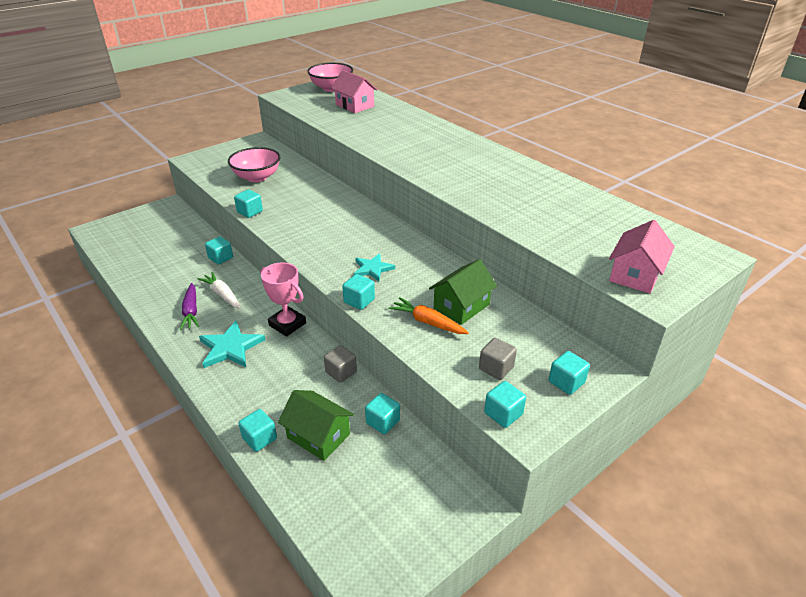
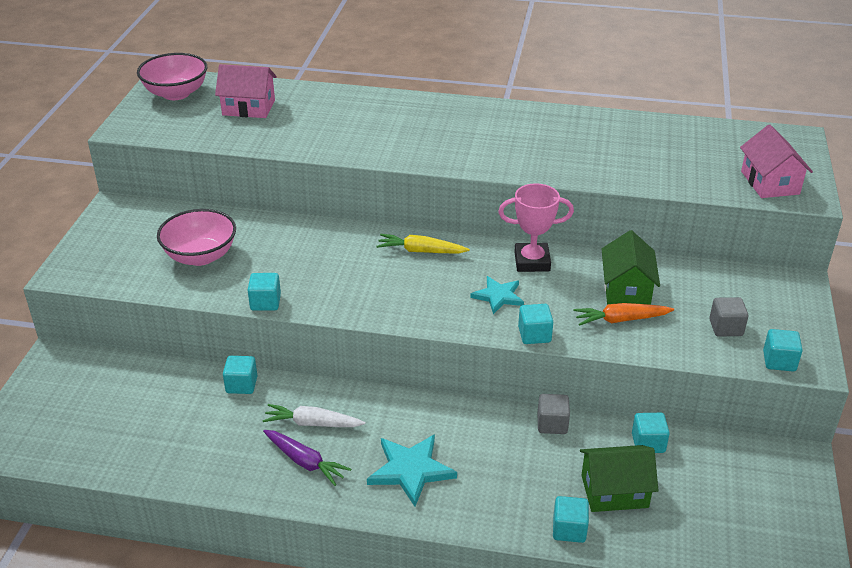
camera: 40 degrees left, 0 degrees up
(287, 324) = (433, 411): pink trophy -> pink trophy (532, 261)
(368, 224) = (421, 251): none -> yellow carrot
(566, 382) = (785, 308): turquoise cube -> none

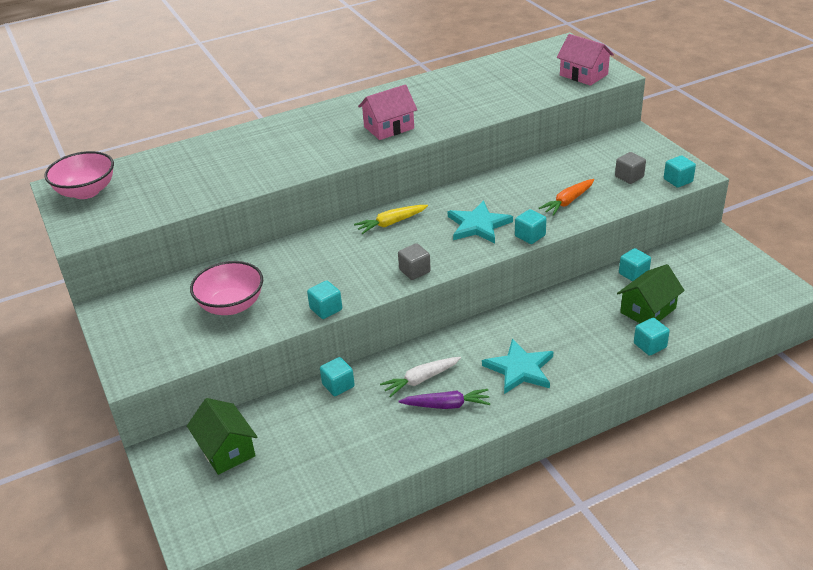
camera: 35 degrees left, 0 degrees up
(248, 108) = (166, 176): pink house -> pink house (389, 127)
(498, 296) = (478, 225): turquoise star -> turquoise star, size x1.52
(532, 261) = (471, 195): pink trophy -> none
(552, 424) = (569, 294): grey cube -> grey cube (414, 271)
(626, 289) = (548, 183): green house -> green house (226, 450)

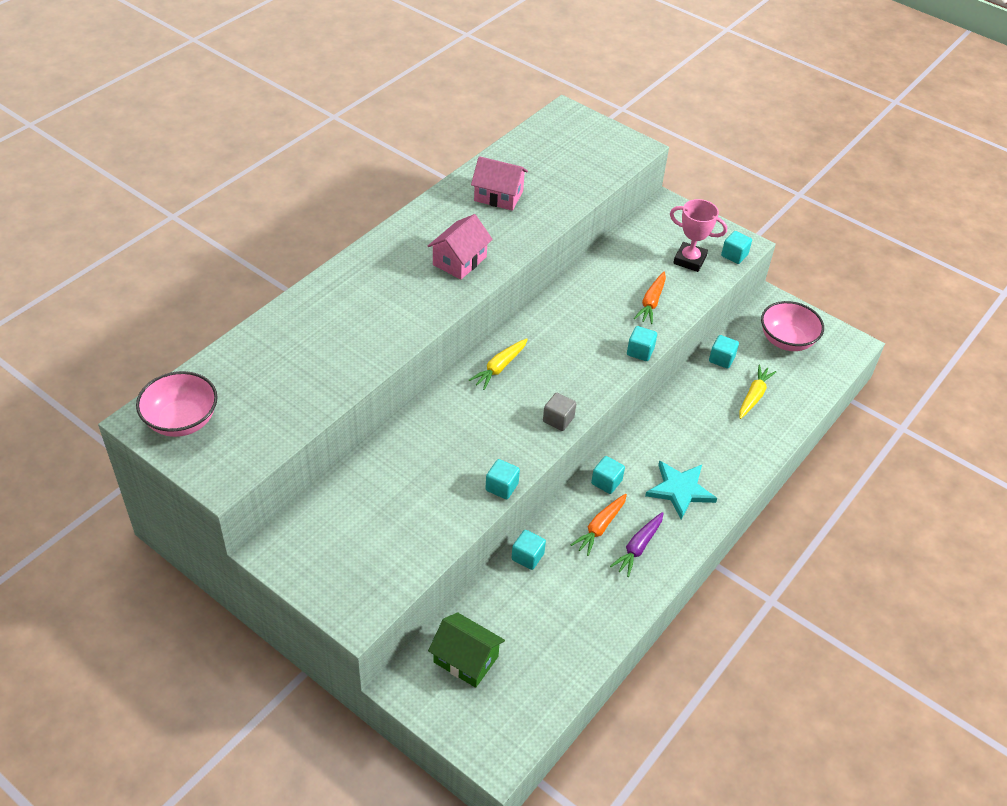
camera: 30 degrees left, 10 degrees up
(231, 305) = (403, 509): pink bowl -> pink bowl (786, 340)
(421, 380) = (600, 527): white carrot -> orange carrot
(446, 405) = (638, 547): purple carrot -> purple carrot turned 150 degrees clockwise
(478, 225) = (585, 350): turquoise star -> none
(583, 75) = (610, 153): pink house -> pink house (498, 196)
(629, 177) = (689, 260): grey cube -> pink trophy
(648, 310) = (753, 396): green house -> yellow carrot
(650, 345) = (774, 433): turquoise cube -> turquoise cube (606, 482)

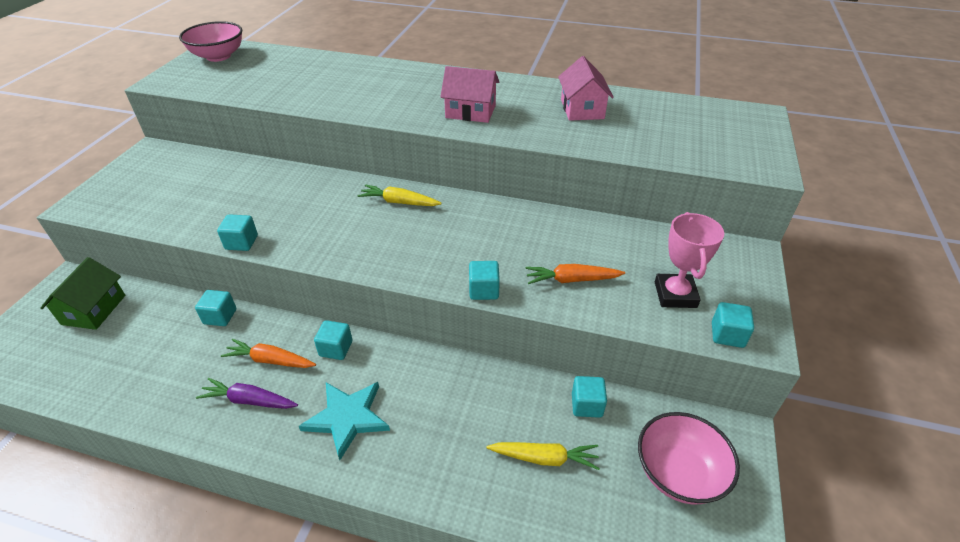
camera: 70 degrees right, 5 degrees down
(558, 419) = (346, 256): grey cube -> none

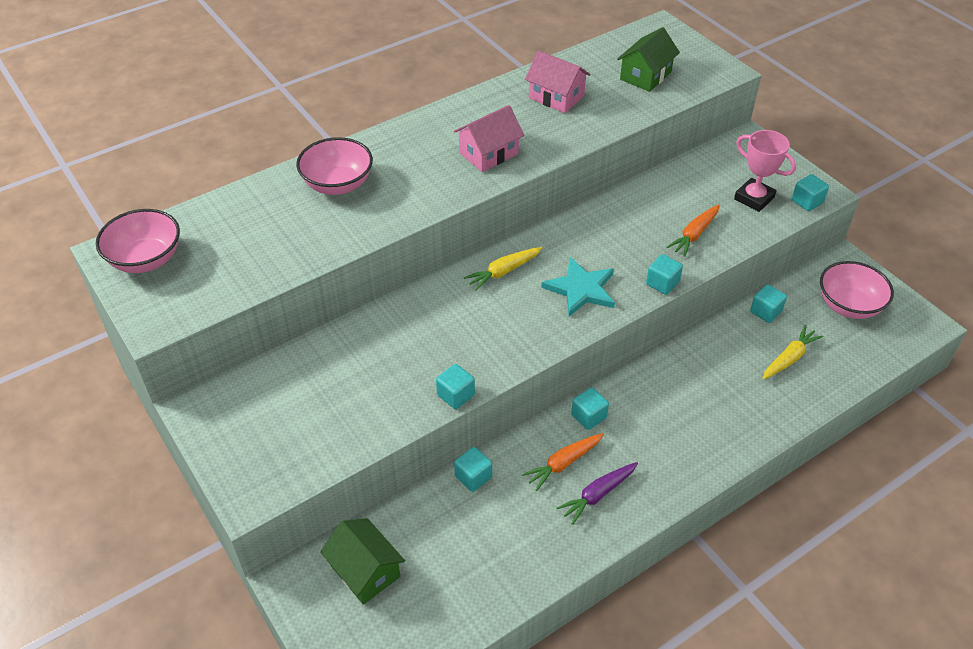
camera: 50 degrees left, 5 degrees up
(347, 418) = (668, 443): turquoise star -> turquoise star (581, 289)
(359, 77) = (338, 184): none -> pink bowl
(681, 134) = (645, 76): none -> green house

